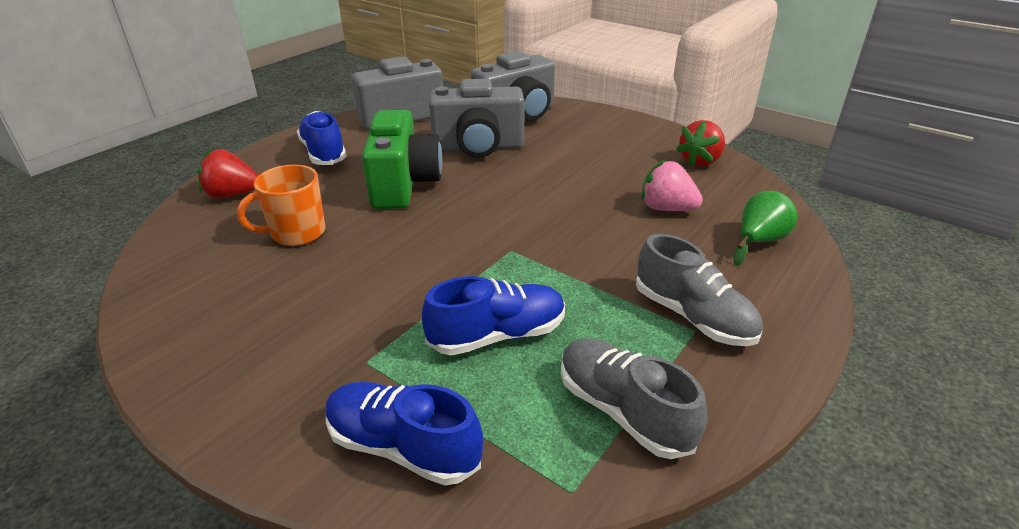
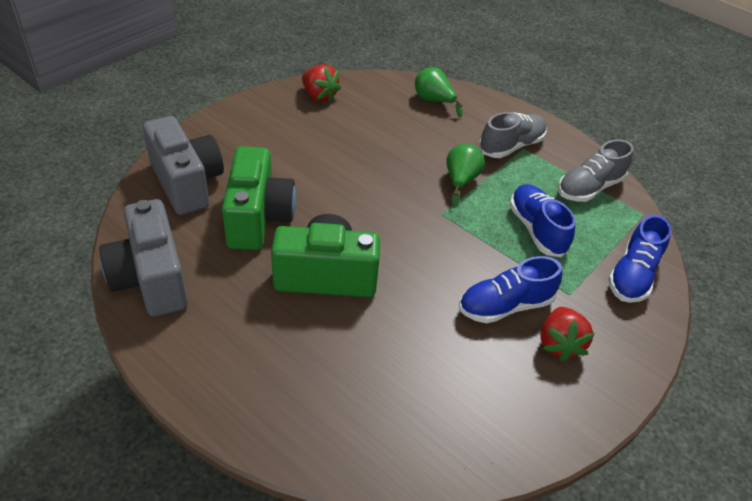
camera: 90 degrees left, 10 degrees up
(232, 195) = (324, 424): red strawberry -> red strawberry (559, 344)
(296, 233) = (409, 353): orange mug -> none
(324, 153) = (236, 347): blue shoe -> blue shoe (505, 306)
(478, 147) = (258, 218): grey camera -> green camera
(582, 266) = (460, 181): none -> green pear
(666, 208) = (389, 128): pink strawberry -> none

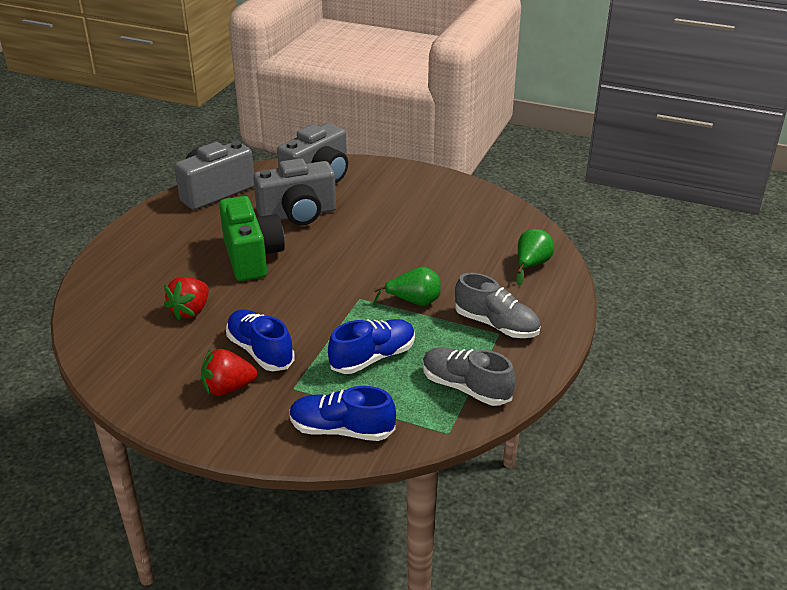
camera: 75 degrees right, 10 degrees down
(258, 218) = (298, 215): green camera -> grey camera
(319, 96) = (479, 204): red strawberry -> red strawberry (190, 311)

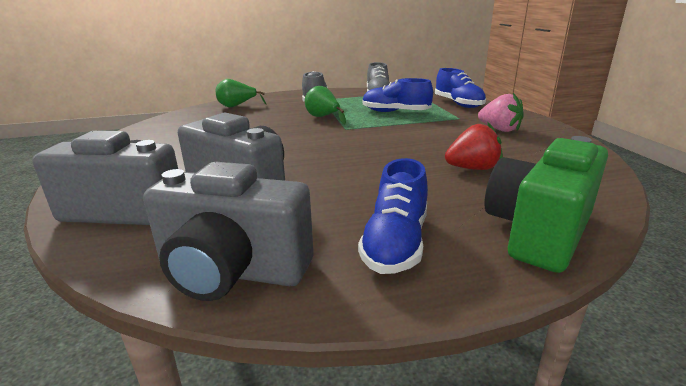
camera: 125 degrees left, 10 degrees down
(228, 388) = (499, 129): red strawberry -> pink strawberry
(252, 257) = (355, 178): green camera -> green camera (538, 231)
(260, 351) = (453, 133): blue shoe -> blue shoe (396, 243)

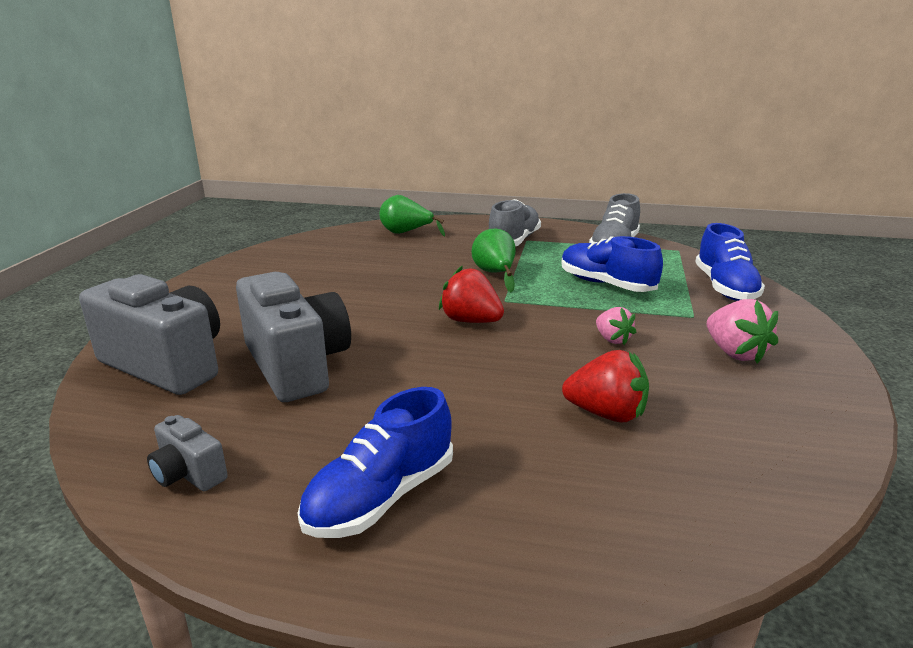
camera: 25 degrees right, 0 degrees up
(232, 271) = (188, 474): grey camera -> grey camera, size x0.46
(337, 142) = (471, 321): none -> red strawberry
(431, 135) = (612, 339): none -> pink strawberry
(538, 231) = (578, 544): green camera -> none

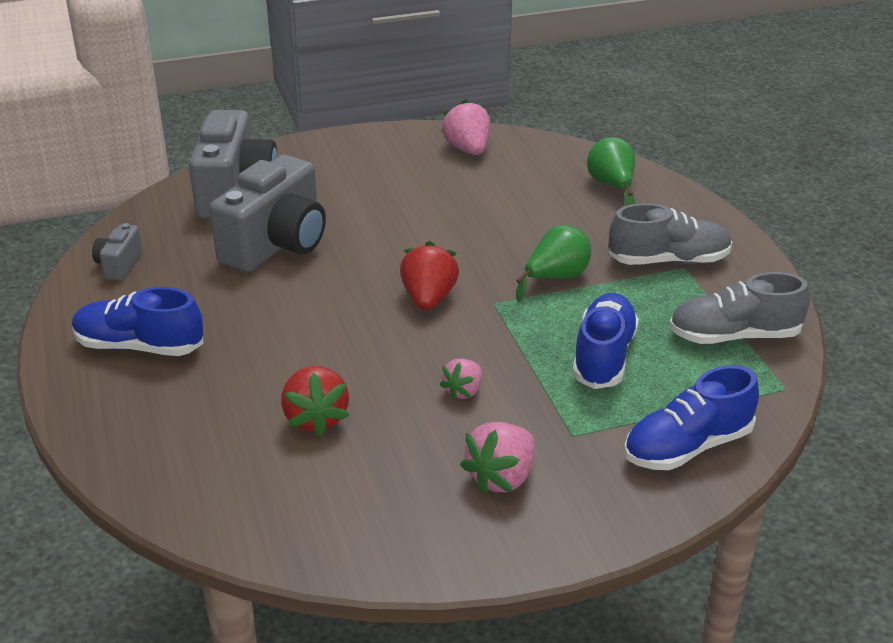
camera: 60 degrees right, 10 degrees up
(282, 258) = (468, 149): none -> pink strawberry

